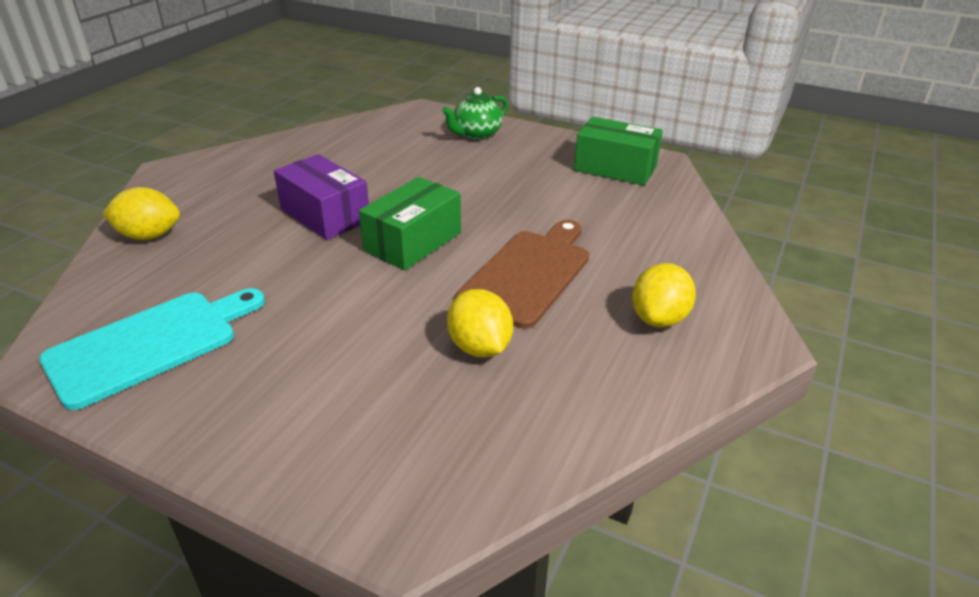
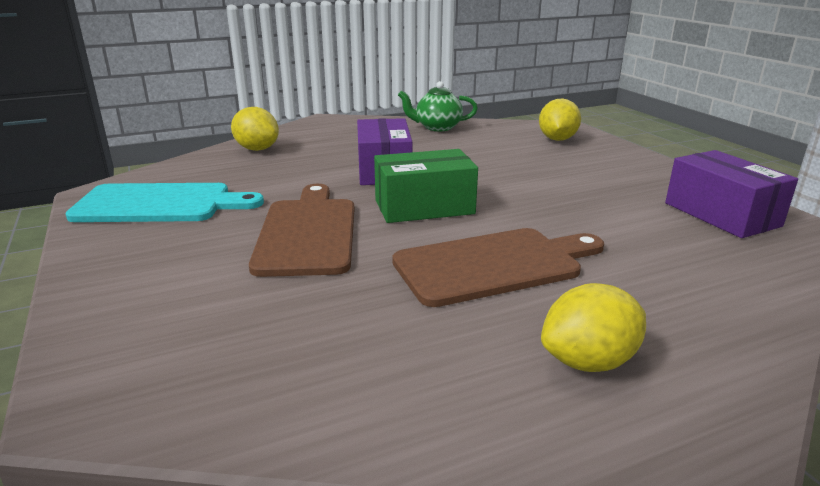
camera: 40 degrees right, 10 degrees down
(352, 308) = (307, 232): none -> brown cutting board
(476, 134) = (595, 153): green teapot -> green teapot (437, 127)
(480, 347) = (361, 301): yellow lemon -> yellow lemon (557, 139)
(615, 168) = (721, 214): green box -> purple box

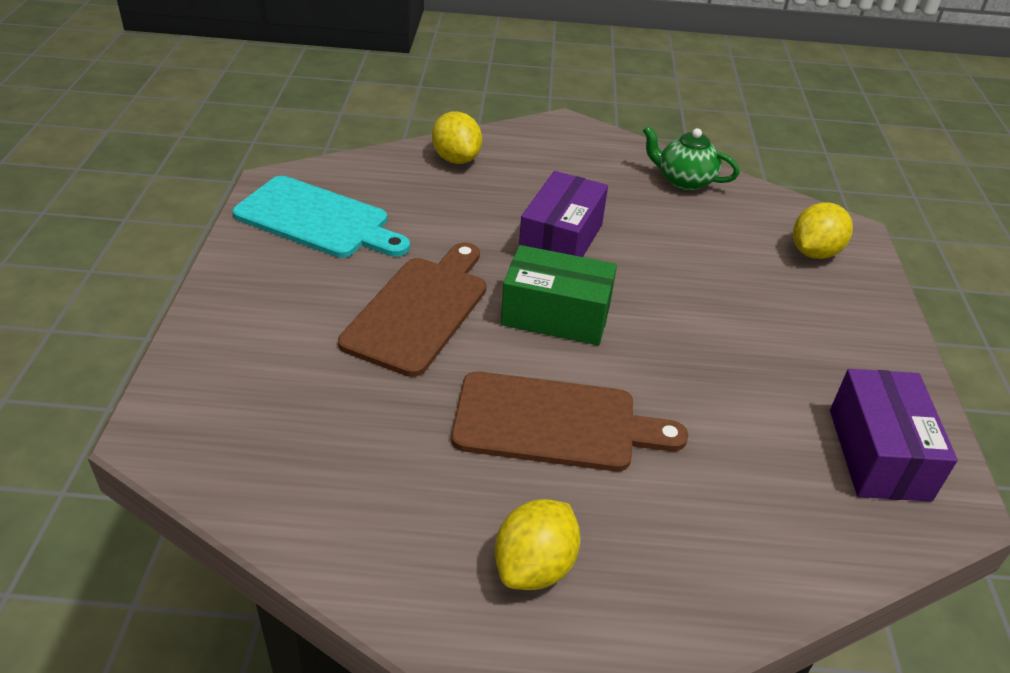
camera: 25 degrees right, 15 degrees up
(588, 362) = (535, 566): yellow lemon -> yellow lemon turned 60 degrees counterclockwise

